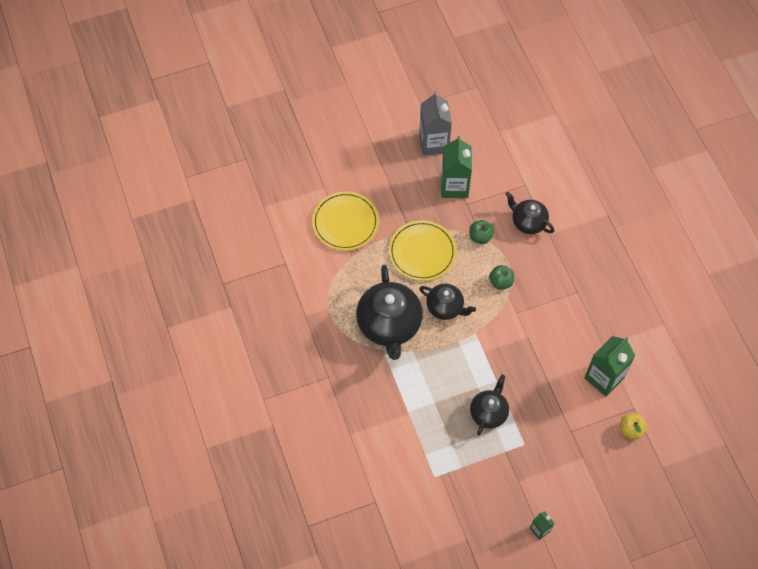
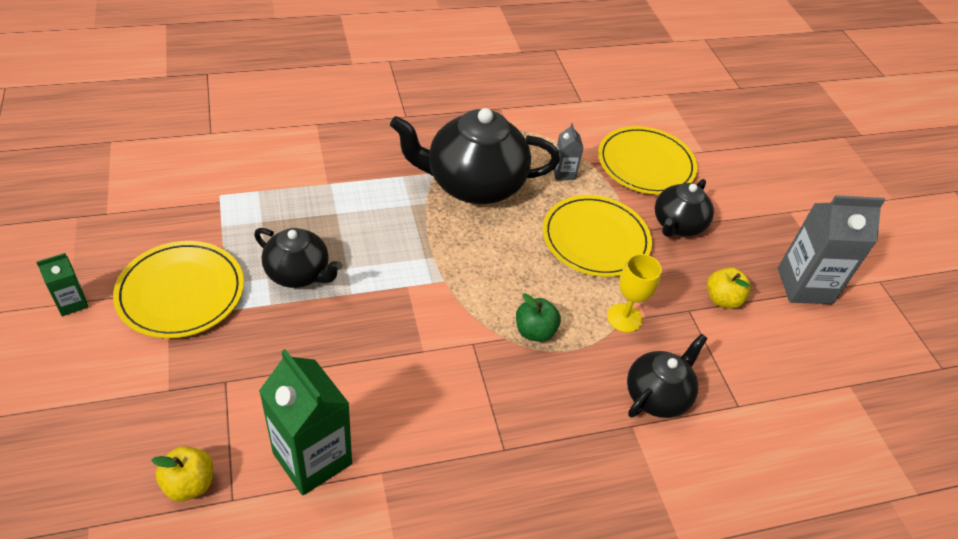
camera: 90 degrees right, 15 degrees down
(366, 272) = (563, 173): none -> grey carton
(445, 307) = (494, 251): black teapot -> black teapot (677, 225)
(454, 186) = (722, 299): green carton -> yellow apple
(480, 237) = (624, 318): green apple -> yellow goblet
(518, 473) = (181, 292): none -> yellow plate

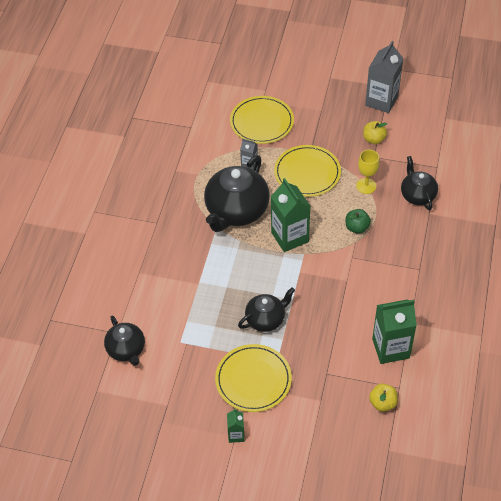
camera: 55 degrees left, 5 degrees up
(465, 255) = (289, 237): none -> green carton
(677, 225) = (315, 132): black teapot -> black teapot (126, 350)

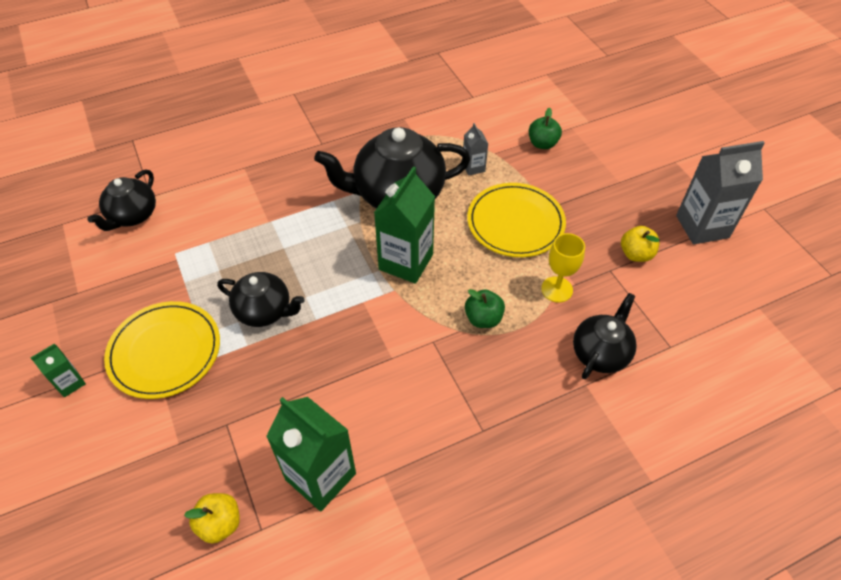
camera: 50 degrees right, 0 degrees up
(262, 122) = (542, 144): yellow plate -> green apple

